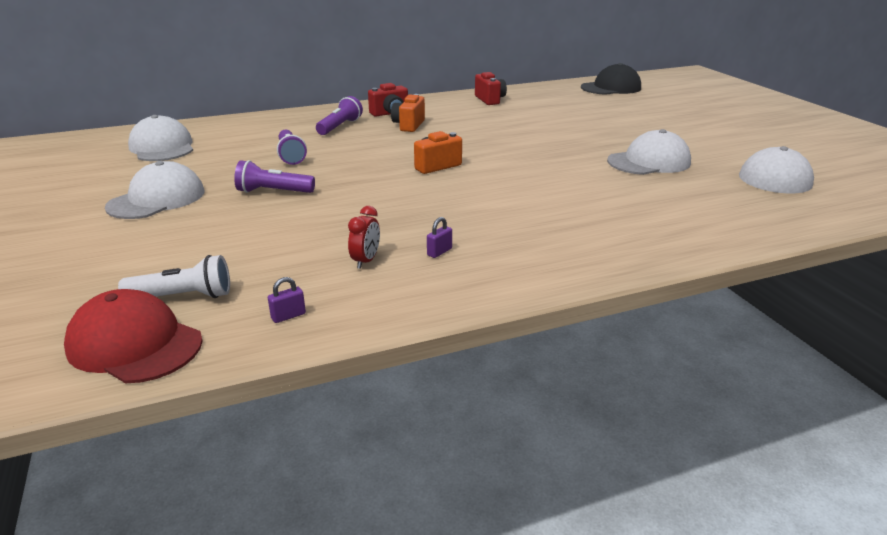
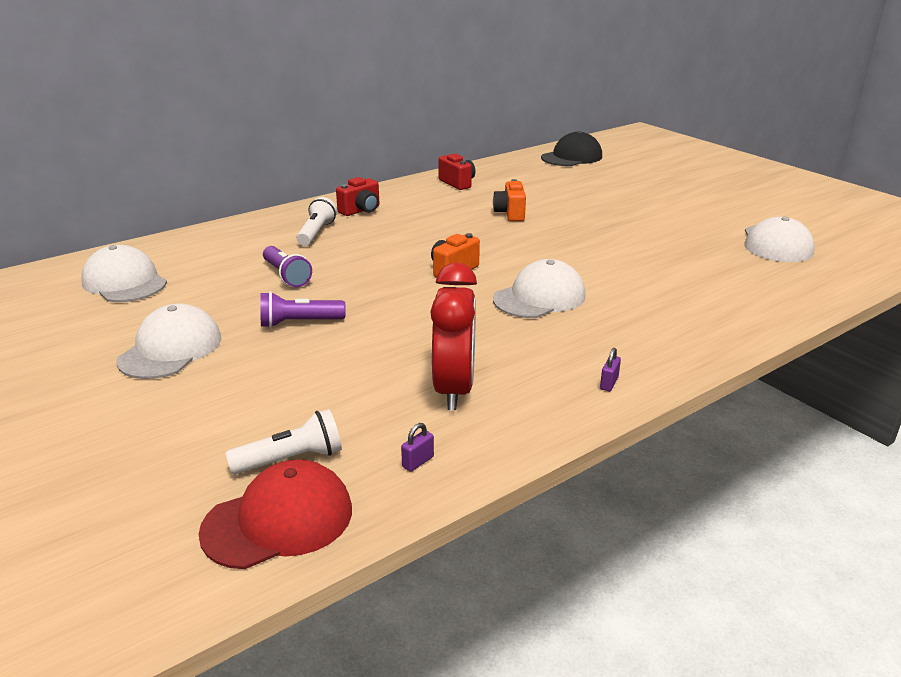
camera: 15 degrees left, 0 degrees up
(134, 344) = (279, 520): red cap -> red cap turned 135 degrees clockwise
(340, 126) = (316, 233): purple flashlight -> white flashlight
(366, 261) = (454, 389): red clock -> red clock, size x2.18
(409, 125) = (391, 224): orange camera -> orange camera (510, 213)
(439, 252) = (520, 368): purple padlock -> purple padlock (609, 383)
(649, 162) = (657, 241): white cap -> white cap (539, 297)

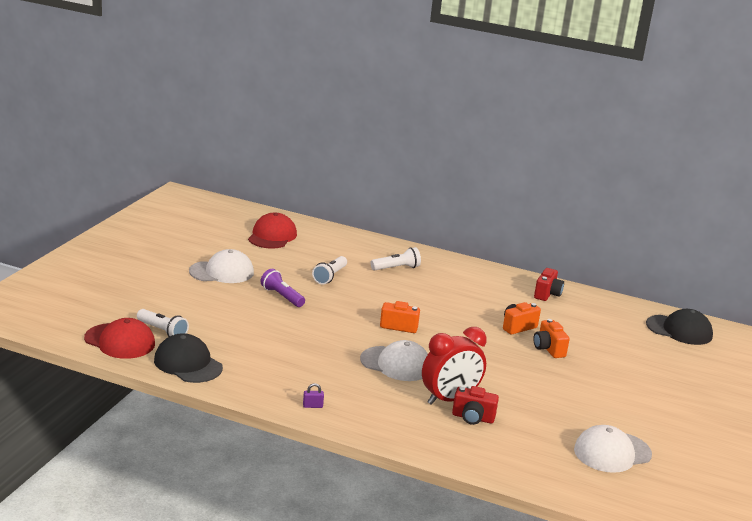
camera: 55 degrees right, 5 degrees down
(124, 282) = (272, 236): white cap -> red cap
(286, 276) = (330, 276): purple flashlight -> white flashlight
(361, 210) = (449, 272): red camera -> red camera (473, 418)
(418, 462) = (188, 364): purple padlock -> black cap
(454, 389) = (260, 359): red clock -> red clock (449, 399)
(565, 213) = (548, 349): none -> orange camera

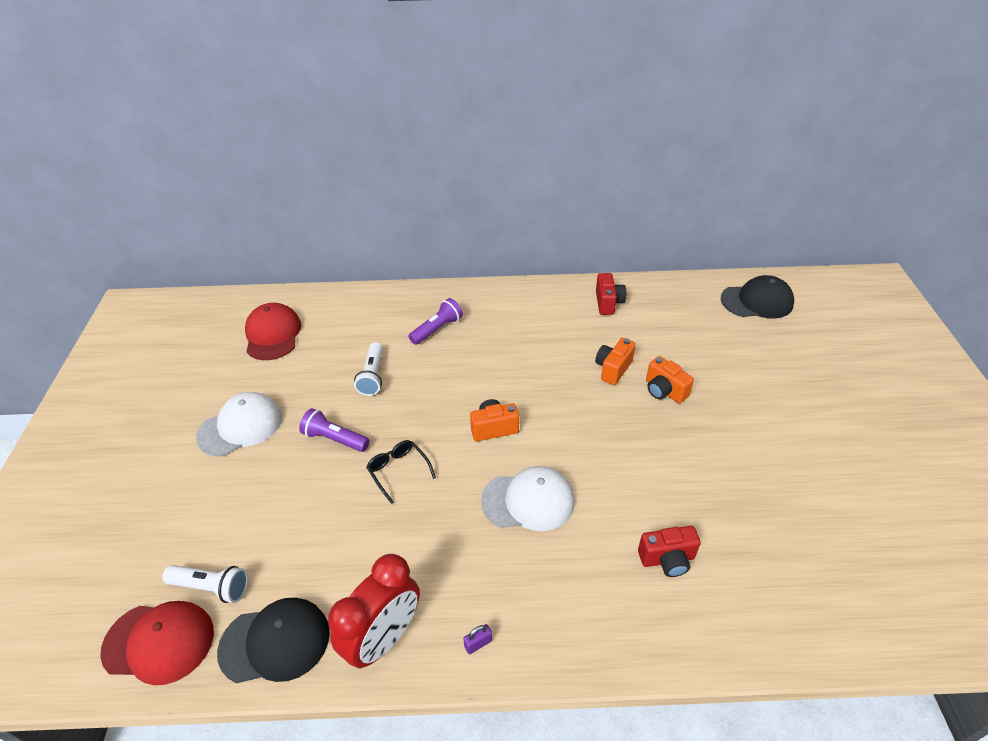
camera: 20 degrees left, 20 degrees up
(188, 364) = (275, 642): black cap -> black cap turned 150 degrees clockwise
(315, 323) = (398, 471): none -> black glasses
(396, 268) = (437, 329): white flashlight -> purple flashlight
(449, 399) = (622, 537): red clock -> red clock (384, 638)
(612, 452) = (838, 540): white cap -> none

